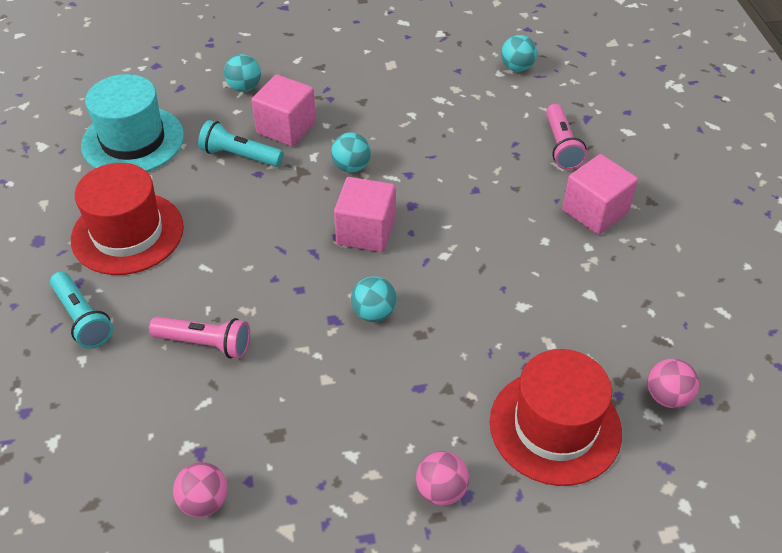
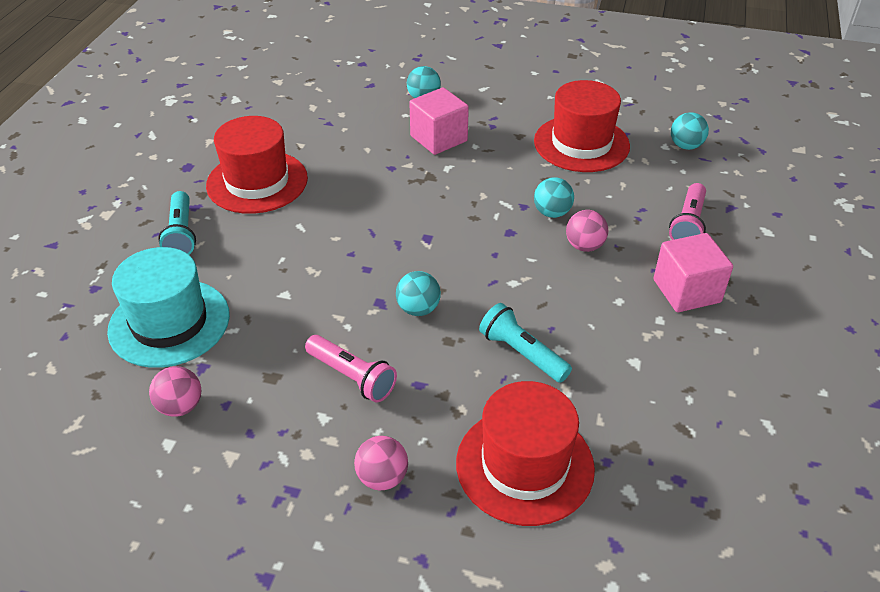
camera: 25 degrees right, 5 degrees down
(133, 140) = (307, 114): turquoise hat -> turquoise hat (169, 322)
(205, 344) = (262, 285): pink flashlight -> pink flashlight (352, 377)
(239, 156) = (385, 149): turquoise flashlight -> turquoise flashlight (522, 353)
(351, 167) = (475, 185): turquoise ball -> turquoise ball (552, 213)
(365, 231) = (454, 241): pink cube -> none
(424, 93) = (581, 144): none -> red hat
(667, 396) = (657, 481): pink ball -> pink ball (584, 246)

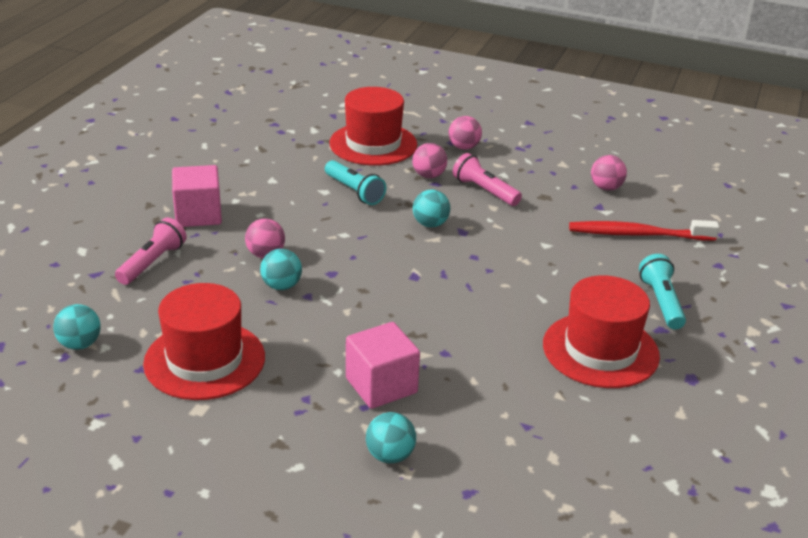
camera: 175 degrees left, 10 degrees down
(169, 322) = (638, 234): turquoise hat -> red toothbrush
(430, 399) = (428, 176): none -> pink ball

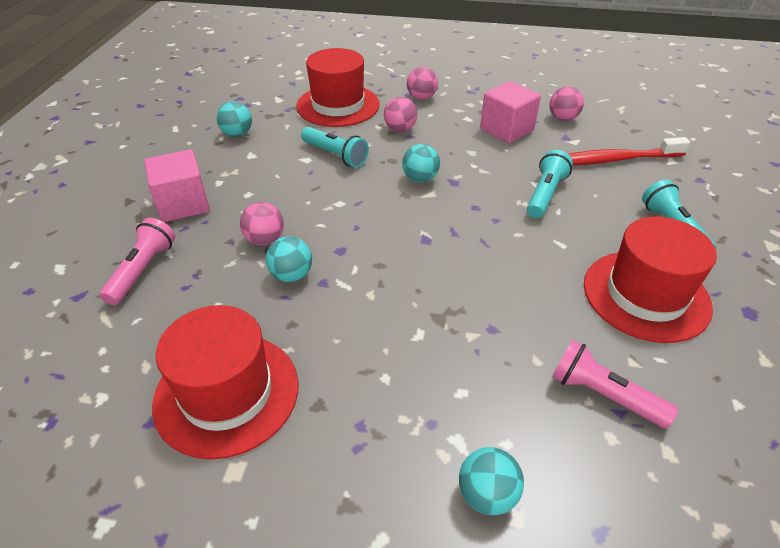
camera: 10 degrees left, 10 degrees up
(80, 344) = (69, 400): turquoise ball -> turquoise ball (237, 134)
(381, 385) = (440, 388): pink cube -> pink cube (506, 129)
(484, 191) = (457, 137): pink flashlight -> pink flashlight (603, 394)
(549, 255) = (545, 194): none -> turquoise flashlight

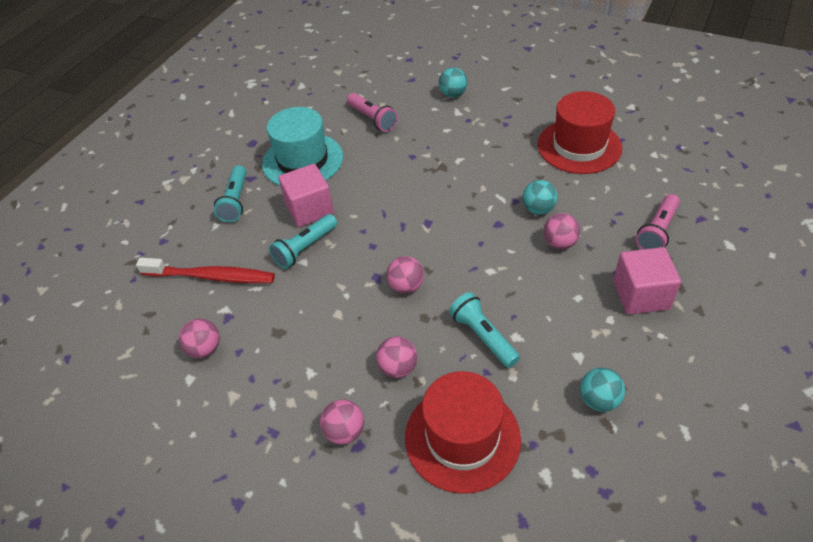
camera: 160 degrees left, 5 degrees up
(420, 179) = (406, 286): turquoise ball -> pink ball
(506, 129) = (279, 342): pink cube -> pink cube (309, 209)
(646, 295) = (302, 160): red hat -> turquoise hat

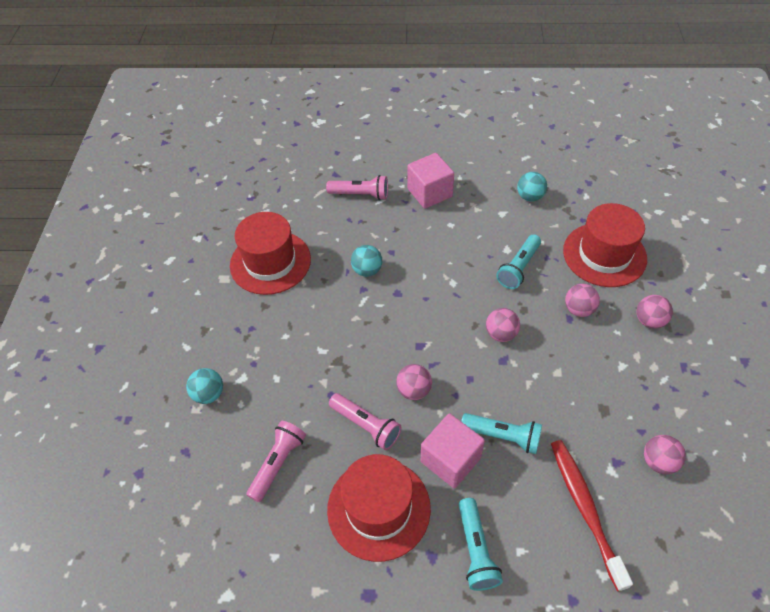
camera: 115 degrees left, 5 degrees up
(235, 201) = (476, 550): turquoise flashlight -> turquoise flashlight turned 105 degrees clockwise
(302, 160) = (378, 508): turquoise hat -> red hat
(371, 169) = (366, 426): none -> pink flashlight
(559, 243) = (400, 247): pink ball -> pink ball (414, 390)

